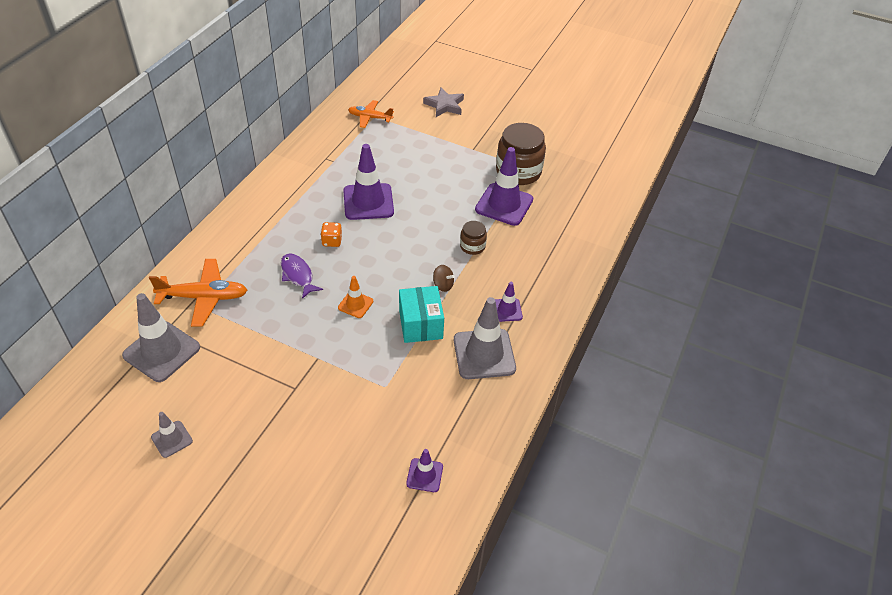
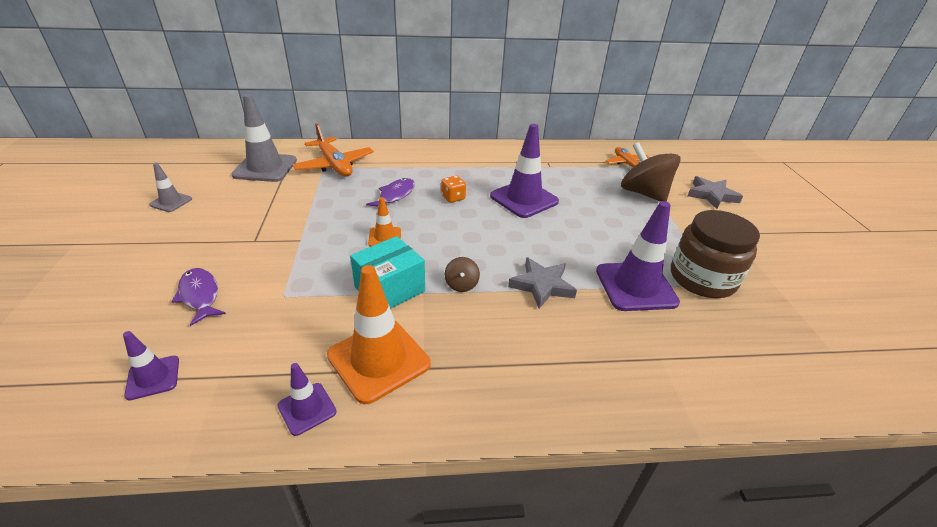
camera: 60 degrees right, 10 degrees down
(349, 437) = (200, 295): none -> purple fish
(414, 135) = (643, 193): none -> brown spinning top
(472, 246) = (542, 285): brown jar -> grey star
(484, 354) = (378, 359): grey traffic cone -> orange traffic cone
(507, 310) = (469, 354): purple traffic cone -> purple traffic cone (307, 409)

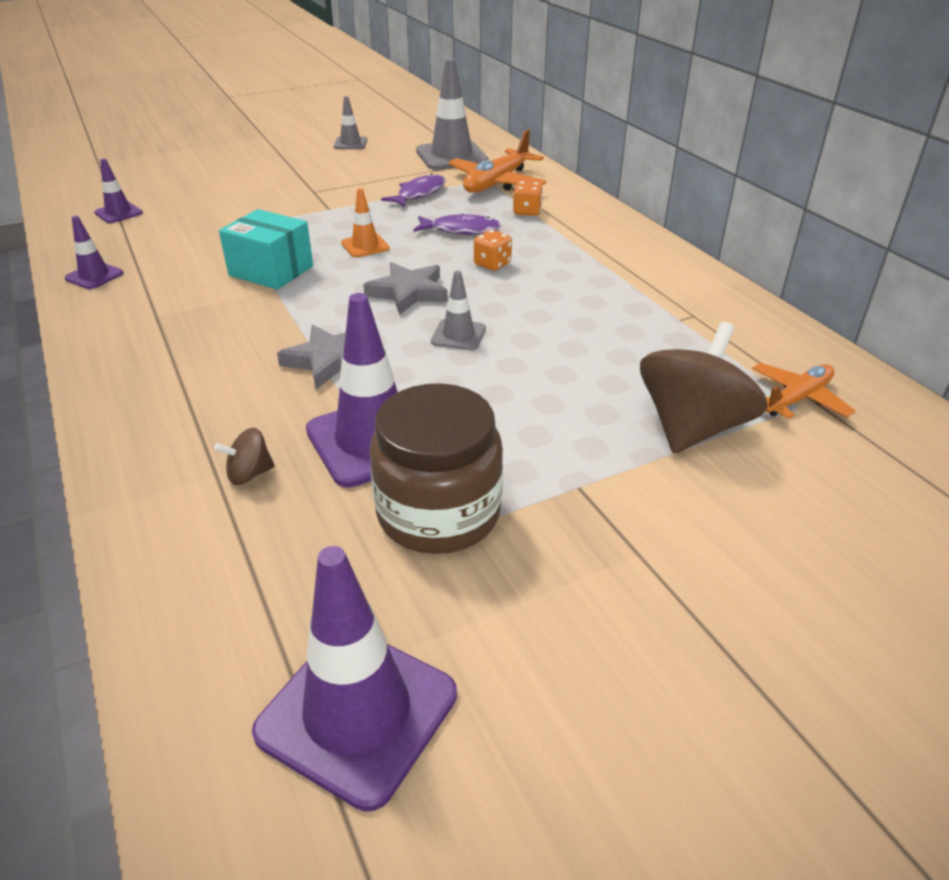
camera: 70 degrees right, 0 degrees up
(200, 295) = (220, 197): purple fish -> purple fish (419, 194)
(378, 359) = (161, 291): orange traffic cone -> none
(390, 168) = (527, 212): none -> orange dice
(461, 284) = (301, 308): brown spinning top -> brown spinning top (249, 474)
(524, 199) = (542, 314): purple traffic cone -> purple traffic cone (357, 713)
(533, 231) = (458, 335): none -> grey traffic cone
(711, 195) = (791, 525): grey star -> grey star (408, 293)

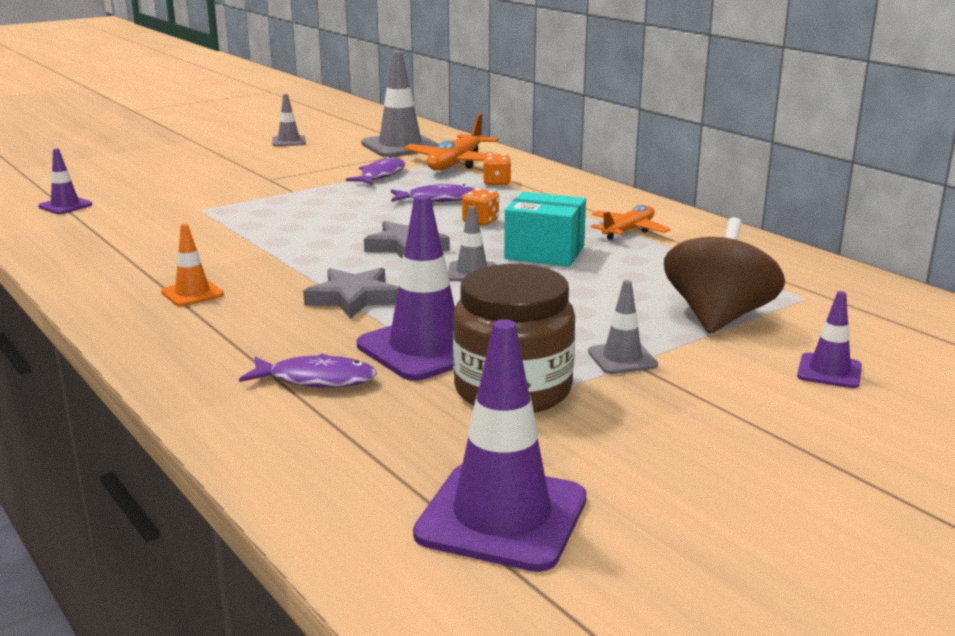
camera: 10 degrees left, 15 degrees down
(94, 276) = (68, 254): purple traffic cone -> purple traffic cone (829, 371)
(249, 474) = (316, 379): brown spinning top -> purple fish
(271, 271) = (257, 239): turquoise box -> turquoise box (544, 252)
(365, 246) = (345, 216): orange traffic cone -> orange traffic cone (192, 293)
(569, 479) = (622, 358): none -> grey traffic cone
(797, 399) = (803, 293): orange plane -> orange plane (628, 230)

